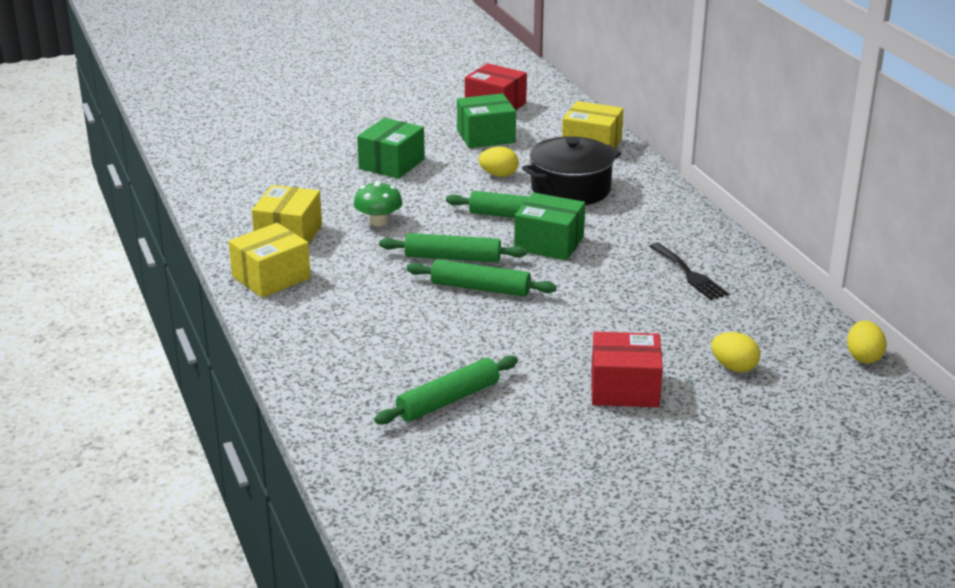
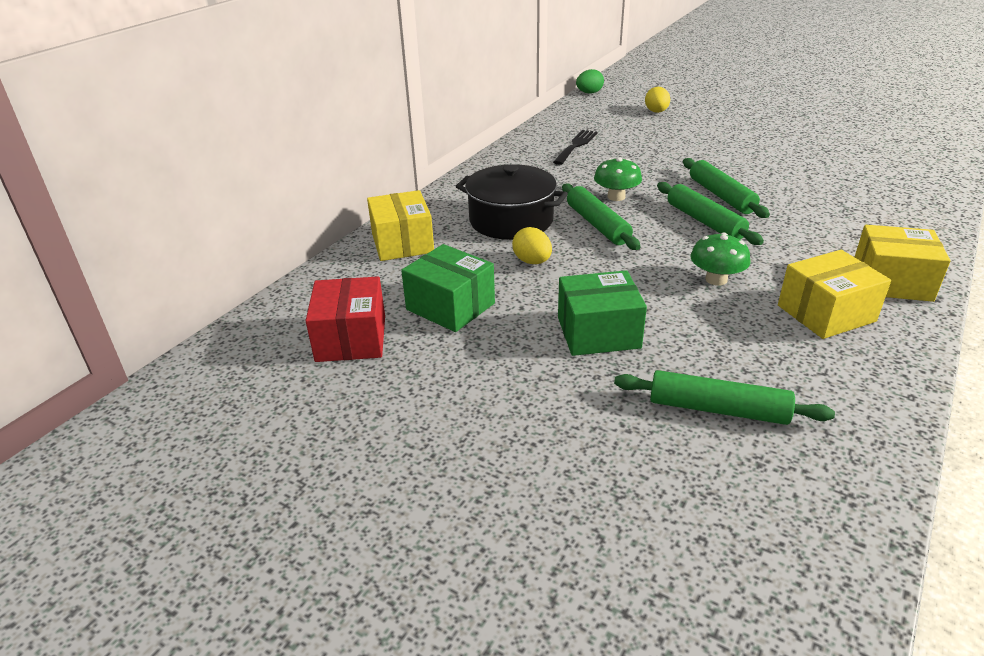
camera: 125 degrees left, 5 degrees up
(448, 400) = (844, 159): green rolling pin -> green rolling pin (717, 409)
(549, 243) = (616, 197): green box -> green mushroom
(624, 388) = (730, 126): red box -> none
(863, 357) = (589, 93): yellow egg -> green egg

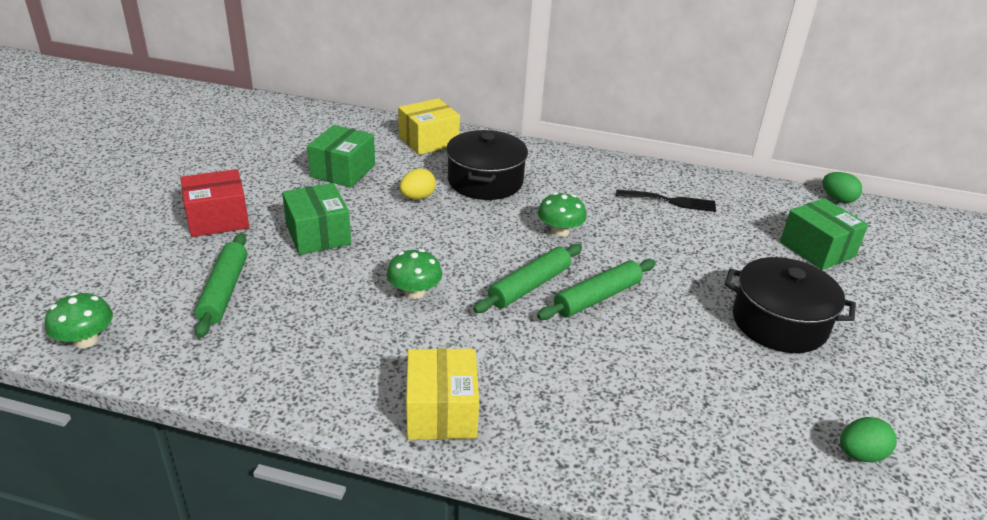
camera: 70 degrees right, 0 degrees up
(351, 338) = (298, 142): red box -> red box (218, 219)
(597, 225) = (496, 224): green rolling pin -> none
(656, 112) = (817, 249): yellow egg -> green box
(749, 140) = (779, 323): none -> black pot
(826, 313) = (368, 357): yellow box -> none
(838, 539) = (86, 340): none -> green mushroom
(881, 145) = (860, 454): none -> green egg

